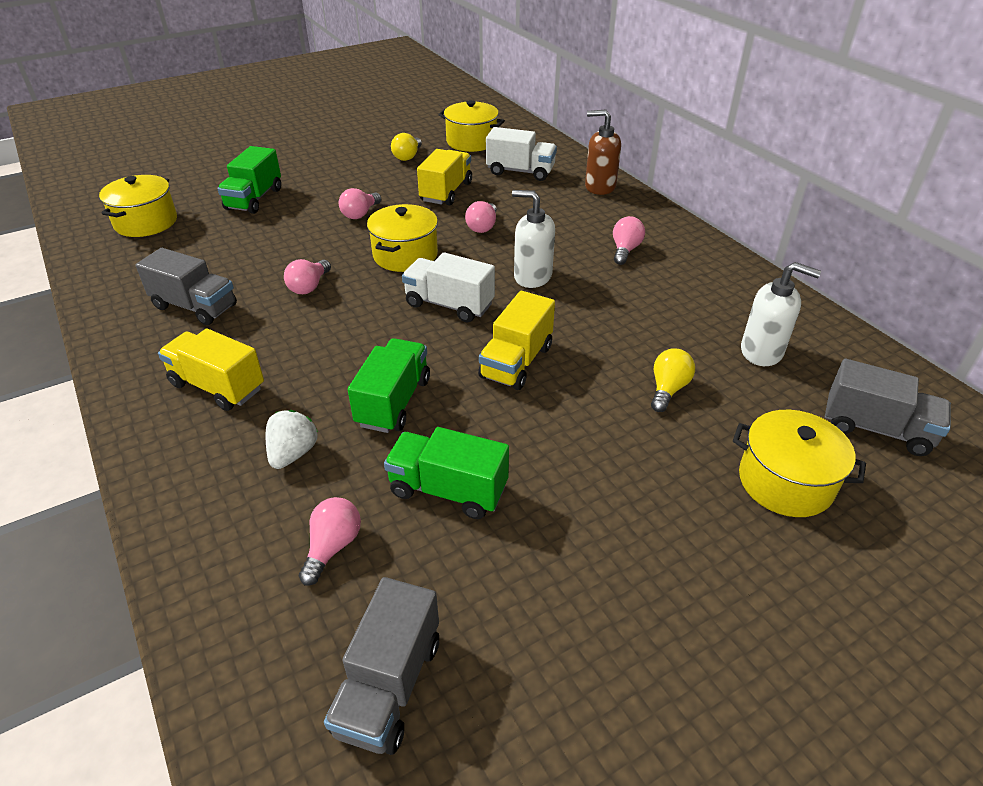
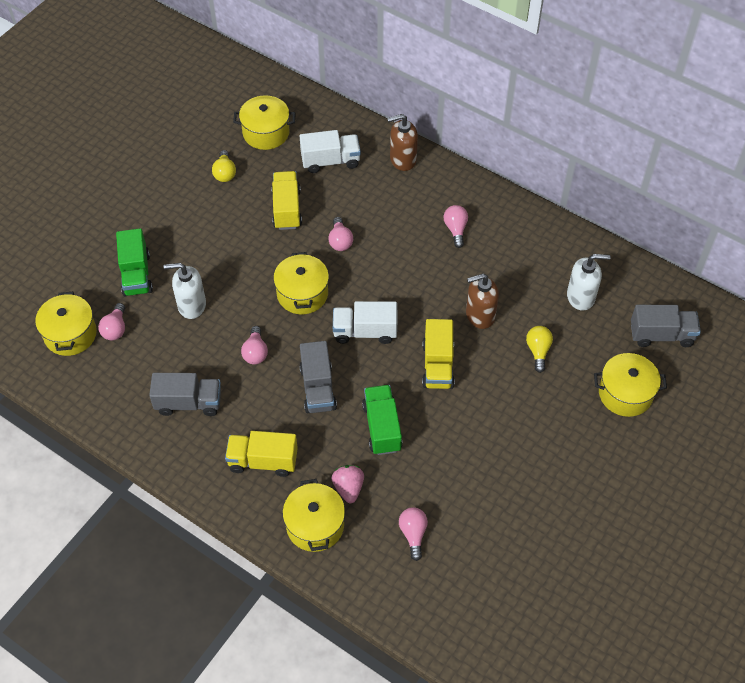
camera: 25 degrees left, 15 degrees up
(210, 480) = (315, 525): none -> yellow pot
(293, 453) = (348, 488): white strawberry -> pink strawberry
(360, 214) = (236, 261): pink light bulb -> pink light bulb (115, 329)
(389, 686) = (488, 589): grey truck -> grey truck (318, 388)
(448, 490) = (452, 474): green truck -> none
(532, 276) = (405, 282): white soap dispenser -> white soap dispenser (191, 305)
(606, 330) = (480, 315): none -> brown soap dispenser

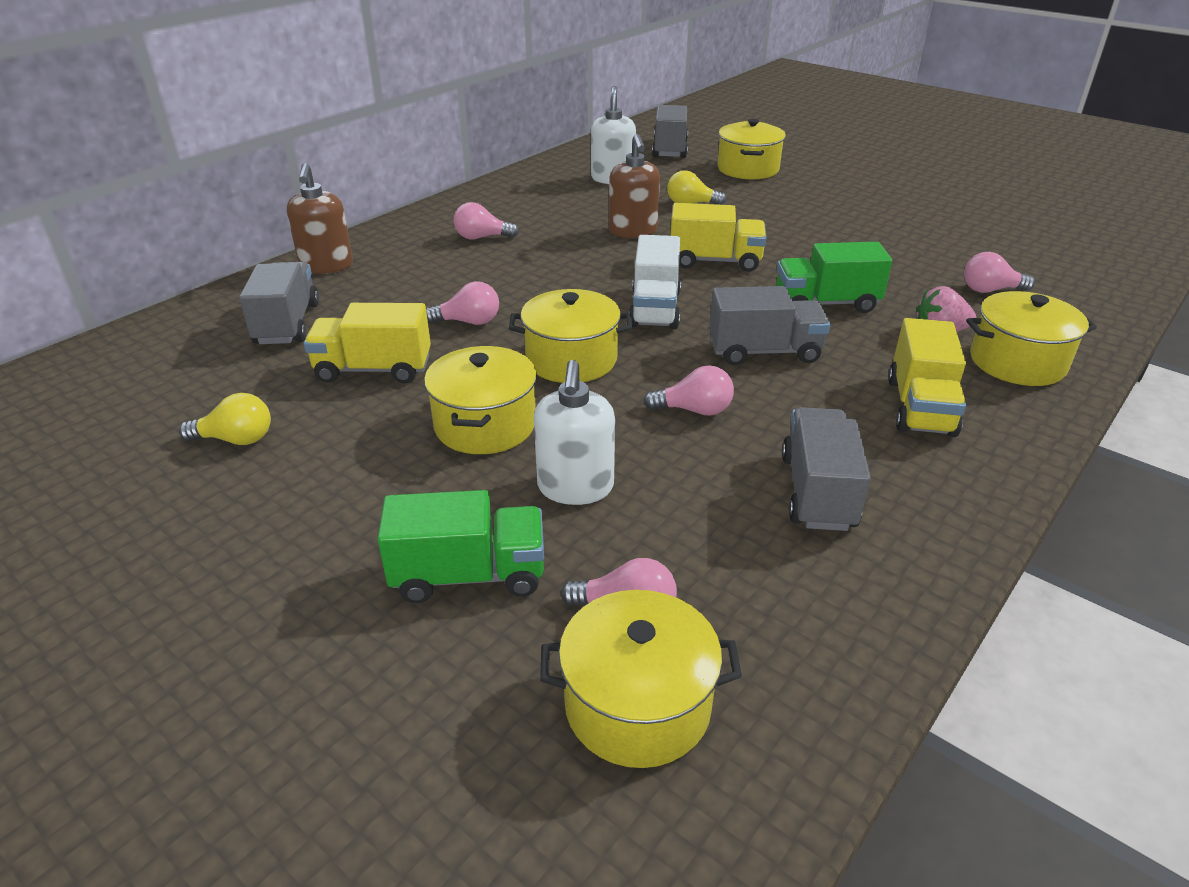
camera: 85 degrees left, 20 degrees down
(266, 133) = (164, 387): yellow pot -> yellow pot (485, 425)
(330, 161) = (287, 324): white truck -> grey truck

